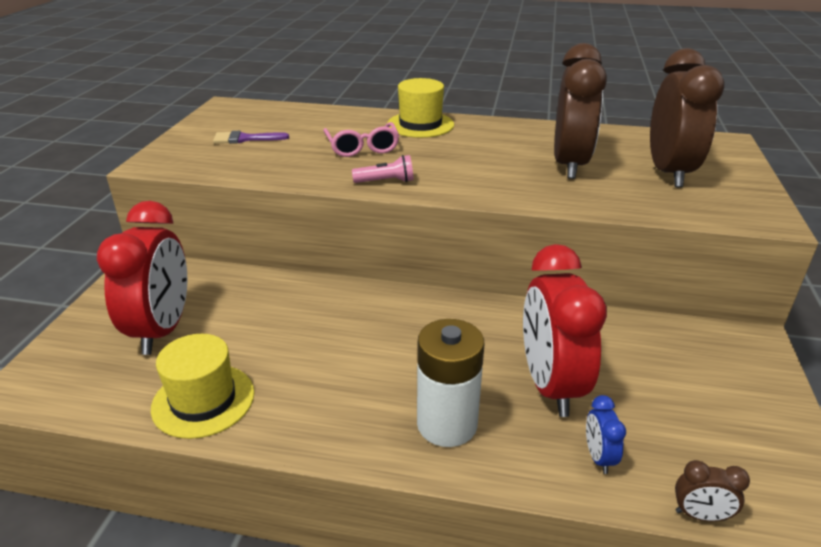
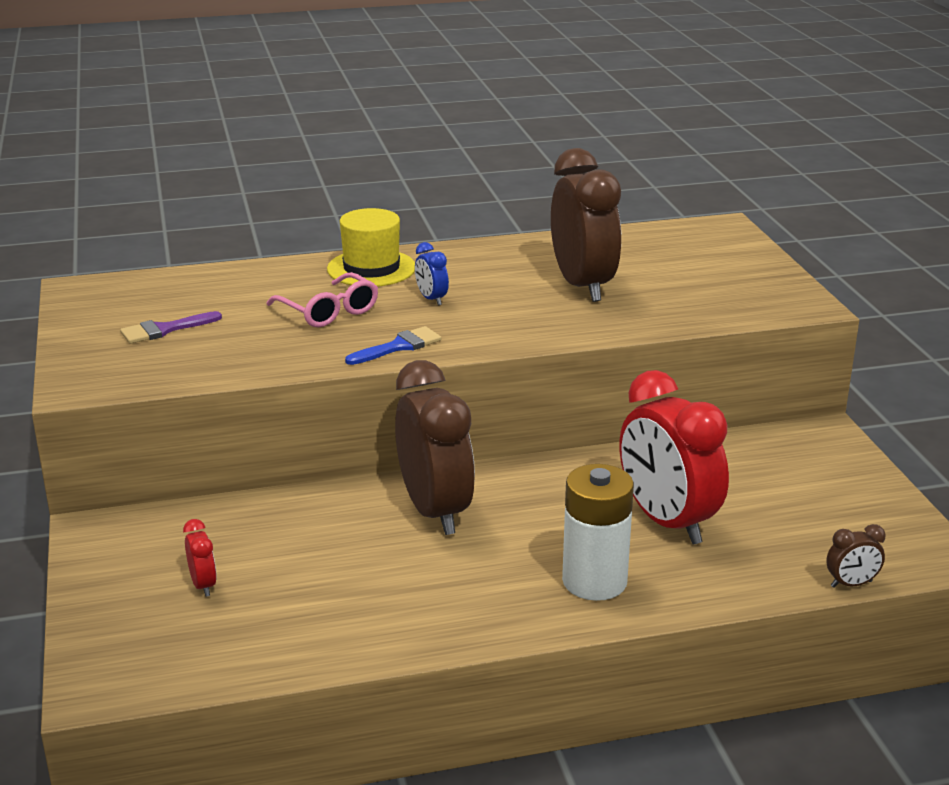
camera: 25 degrees left, 5 degrees down
(162, 330) = (203, 585): red clock -> red clock, size x0.42
(203, 400) = (326, 634): yellow hat -> none
(386, 181) = (398, 346): pink flashlight -> blue brush
(598, 457) = (747, 567): blue clock -> blue clock (431, 299)
(669, 173) = (689, 274): brown clock -> brown clock (435, 511)

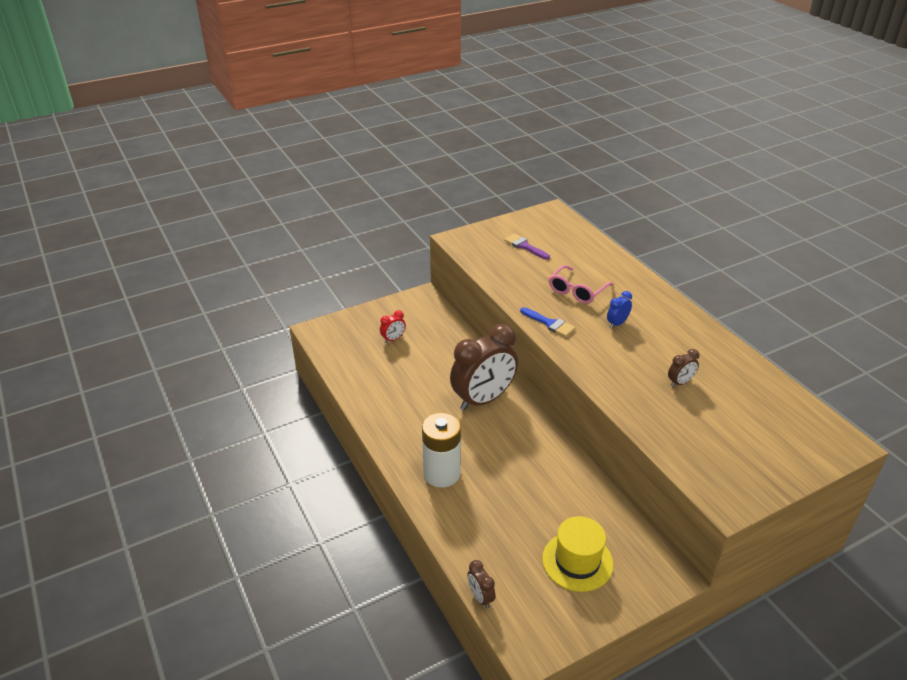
camera: 75 degrees right, 10 degrees up
(371, 268) = (642, 293): yellow hat -> yellow hat (577, 561)
(582, 286) = (680, 382): brown clock -> brown clock, size x0.42
(667, 522) = (513, 498): red clock -> none

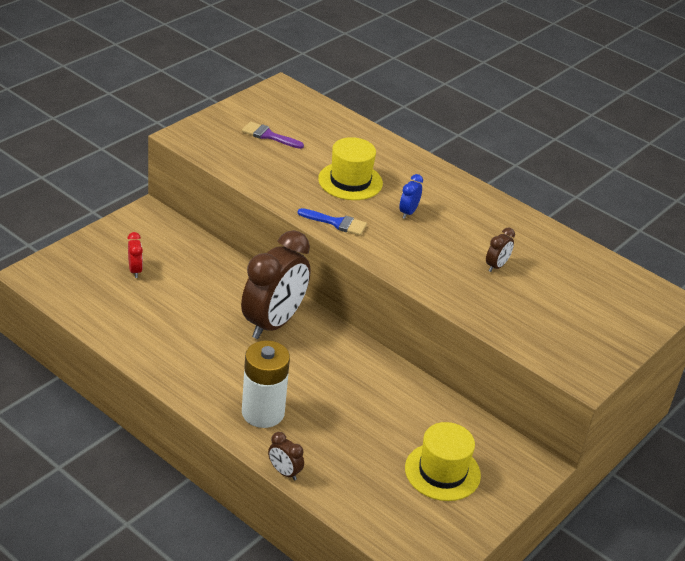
camera: 25 degrees left, 0 degrees up
(393, 339) = (135, 270): red clock -> red clock turned 45 degrees counterclockwise
(480, 597) = (360, 528): brown clock -> brown clock (284, 472)
(577, 291) = (350, 181): pink glasses -> yellow hat

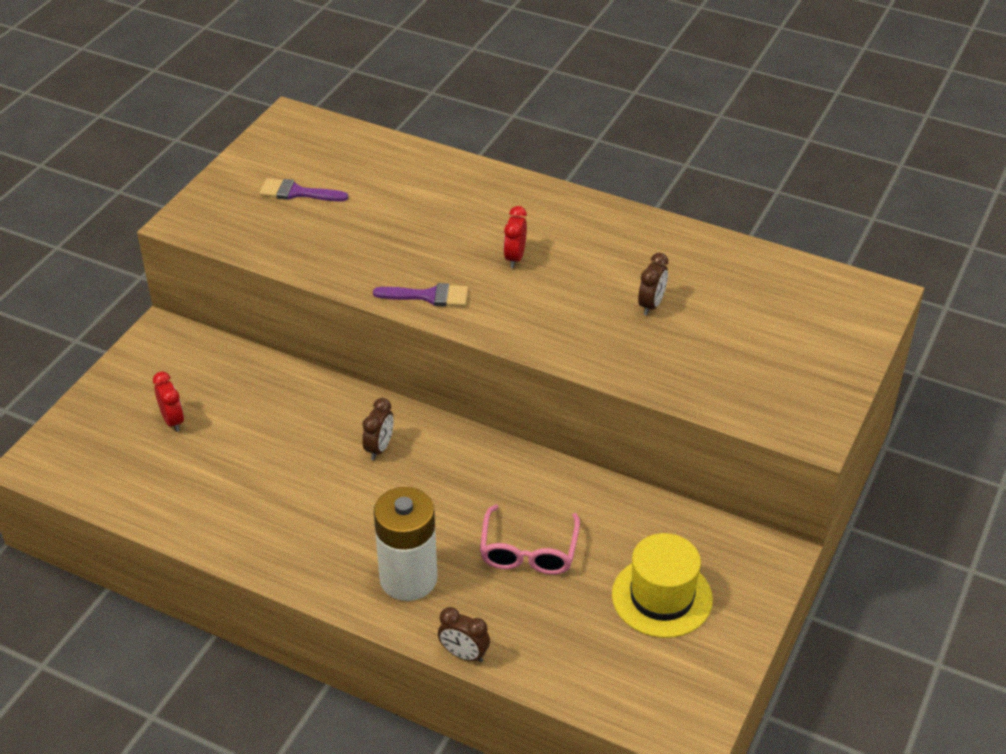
camera: 10 degrees left, 5 degrees up
(273, 323) = (379, 448): brown clock -> brown clock, size x0.42
(336, 223) = (428, 296): blue brush -> purple brush
(350, 181) = (425, 232): yellow hat -> none
(356, 417) = (528, 551): none -> pink glasses
(408, 212) = (515, 258): blue clock -> red clock

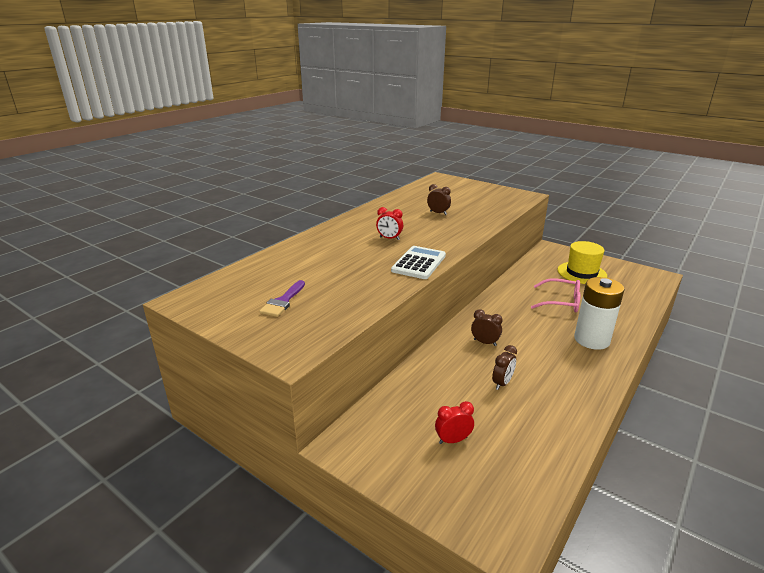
camera: 80 degrees left, 15 degrees down
(428, 296) = (418, 263): purple brush -> white calculator
(464, 654) = (640, 326): brown clock -> brown clock (502, 383)

